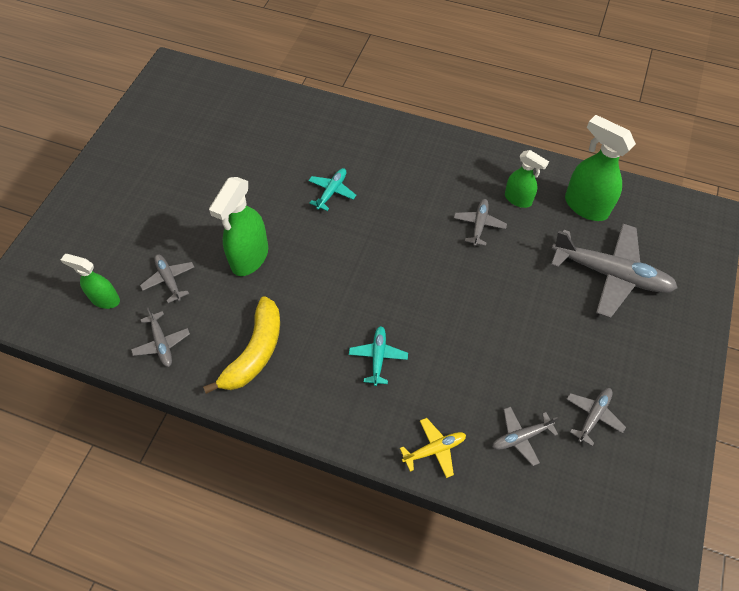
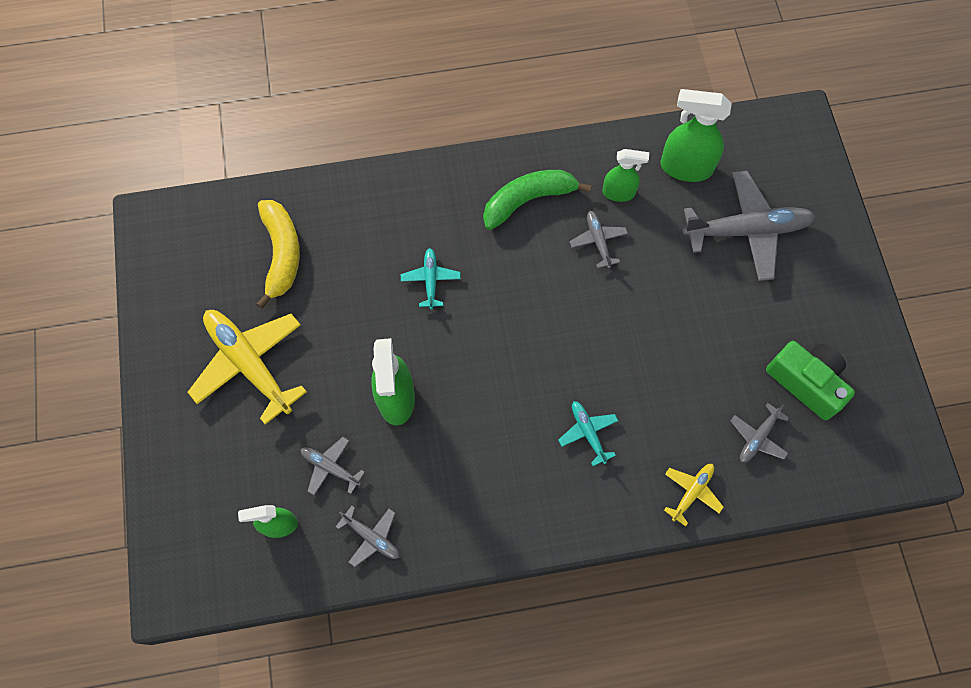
camera: 30 degrees left, 10 degrees up
(166, 185) = (249, 364): none -> yellow plane
(255, 352) = (469, 494): yellow banana -> yellow banana (281, 254)
(442, 173) = (528, 200): none -> green banana
(593, 416) = (806, 382): grey plane -> green camera

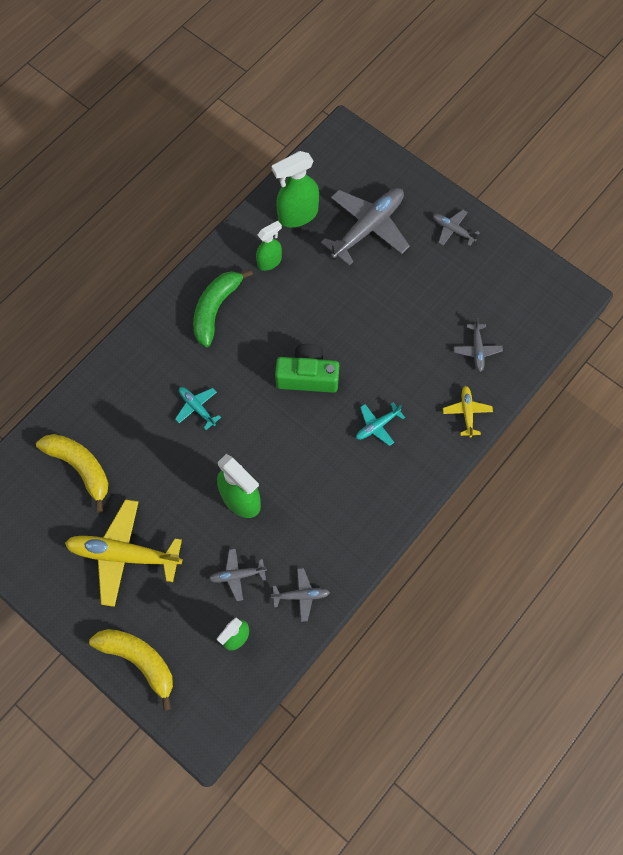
camera: 40 degrees left, 0 degrees up
(178, 472) = (139, 660): none -> yellow banana
(588, 433) = (377, 426): turquoise plane -> turquoise plane turned 60 degrees counterclockwise
(598, 241) = (283, 302): grey plane -> grey plane (453, 230)
(806, 382) = (477, 295): green camera -> green camera (307, 376)

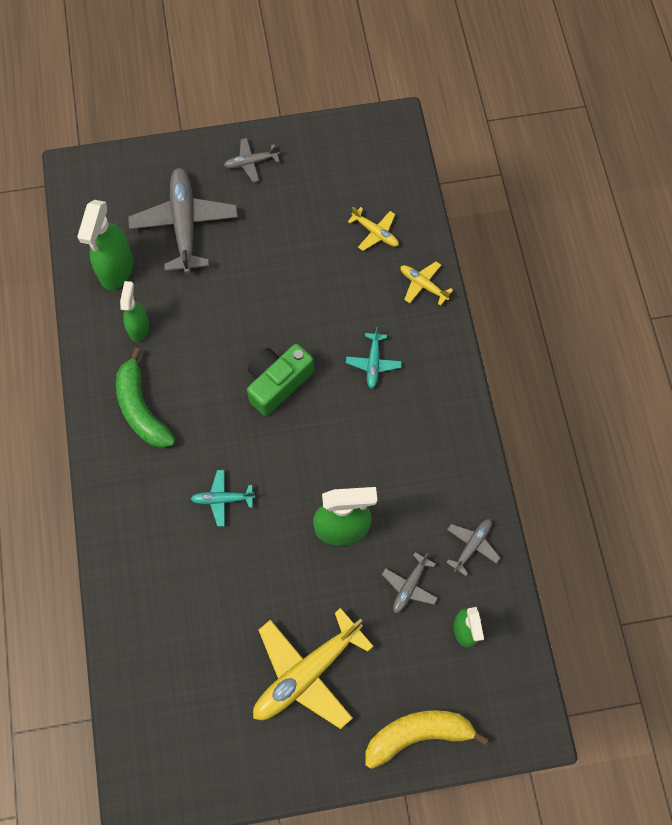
camera: 50 degrees left, 0 degrees up
(80, 467) = (187, 649): yellow banana -> none
(477, 350) = (375, 232): grey plane -> yellow plane

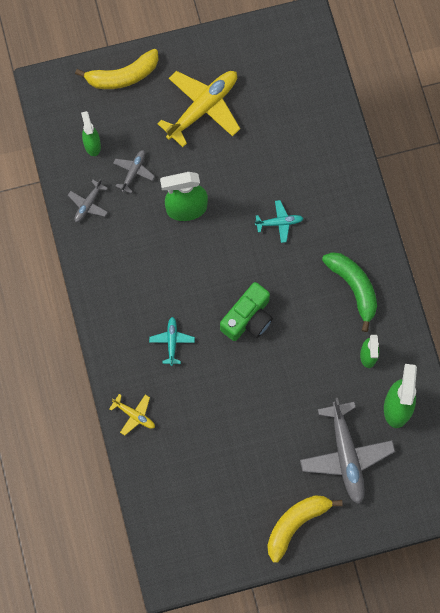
camera: 175 degrees right, 5 degrees up
(251, 162) = (296, 524): grey plane -> yellow banana
(375, 232) = (178, 462): yellow plane -> none

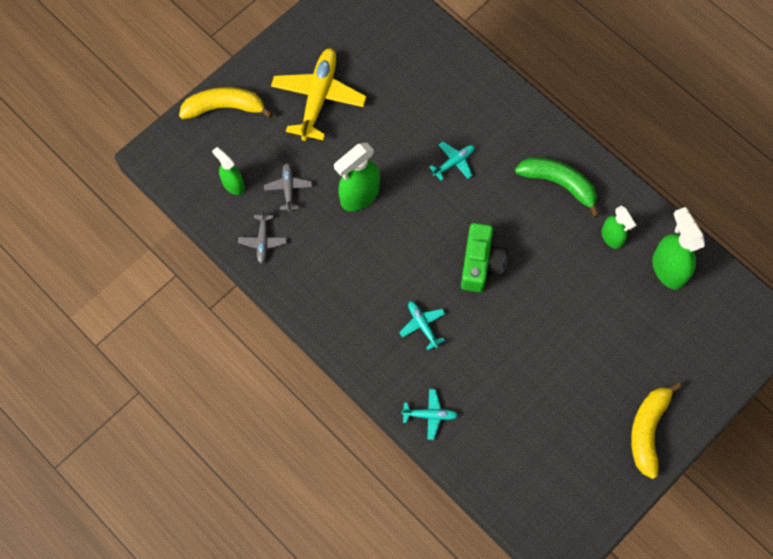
camera: 30 degrees left, 5 degrees down
(123, 76) = (224, 108): yellow banana -> yellow banana turned 135 degrees counterclockwise
(134, 415) = (430, 415): yellow plane -> turquoise plane
(346, 455) = (651, 339): grey plane -> none

